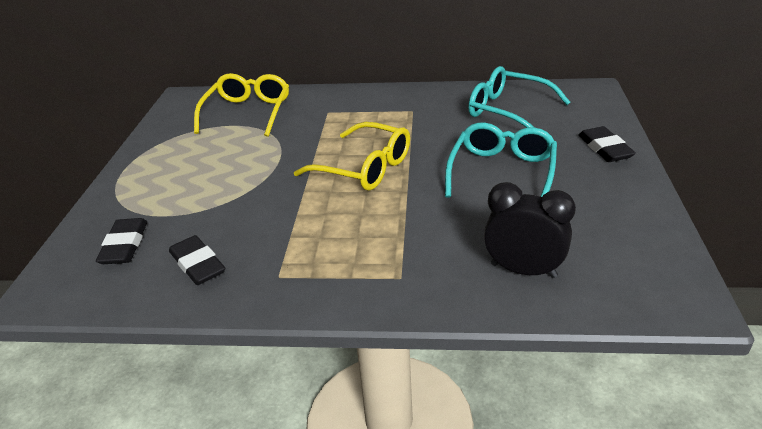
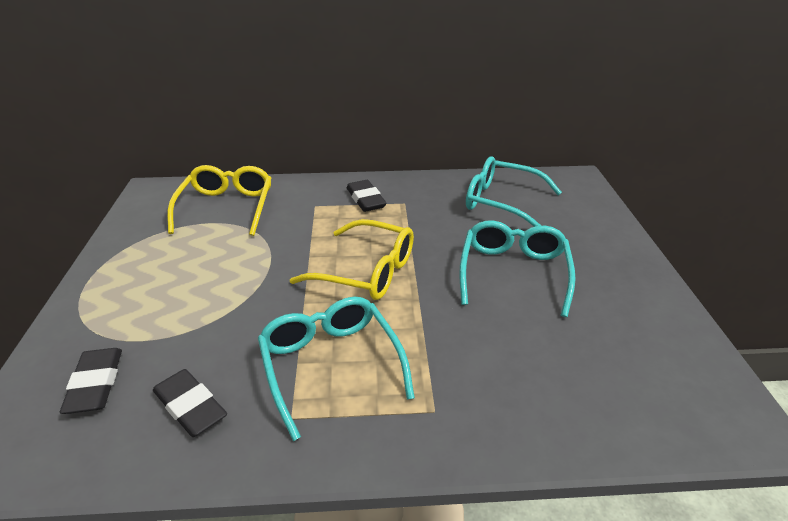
camera: 10 degrees left, 0 degrees up
(318, 240) = (331, 366): none -> turquoise glasses
(523, 270) = (567, 394): black clock -> none
(605, 148) = (608, 243): black eraser -> black eraser (366, 199)

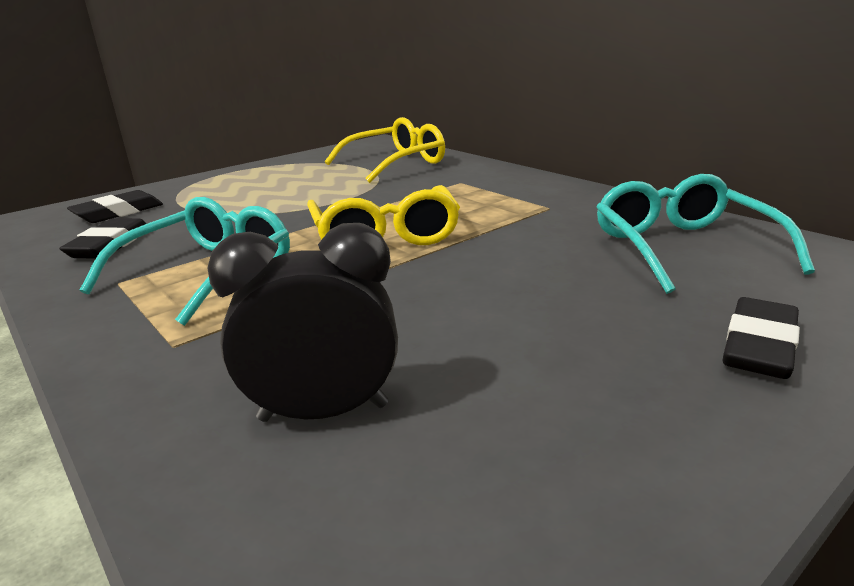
camera: 55 degrees right, 10 degrees down
(366, 199) = (517, 193): black eraser -> black eraser (759, 346)
(513, 273) = (521, 307): turquoise glasses -> none
(559, 374) = (323, 412): none -> black clock

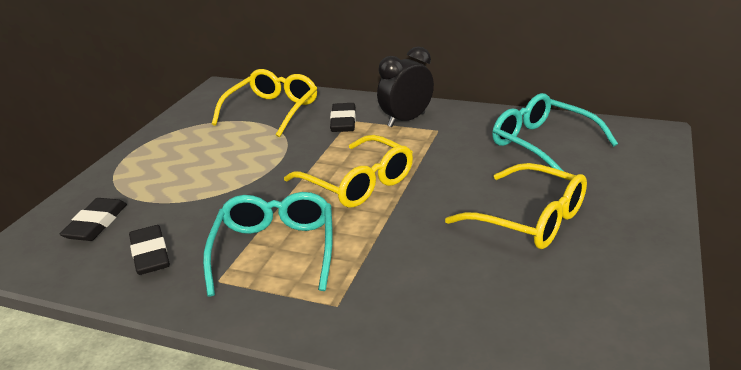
camera: 30 degrees left, 5 degrees up
(323, 412) = (477, 305): black clock -> black clock (406, 120)
(549, 327) = (528, 219): none -> yellow glasses
(759, 346) = (626, 197): black eraser -> black eraser (343, 121)

